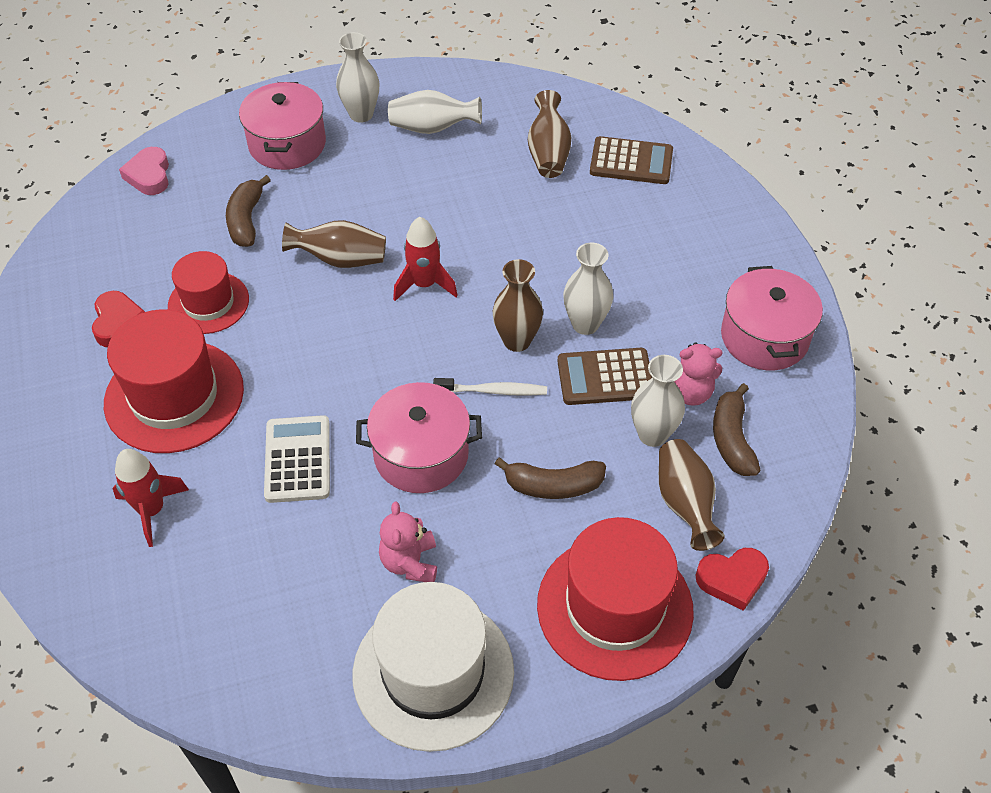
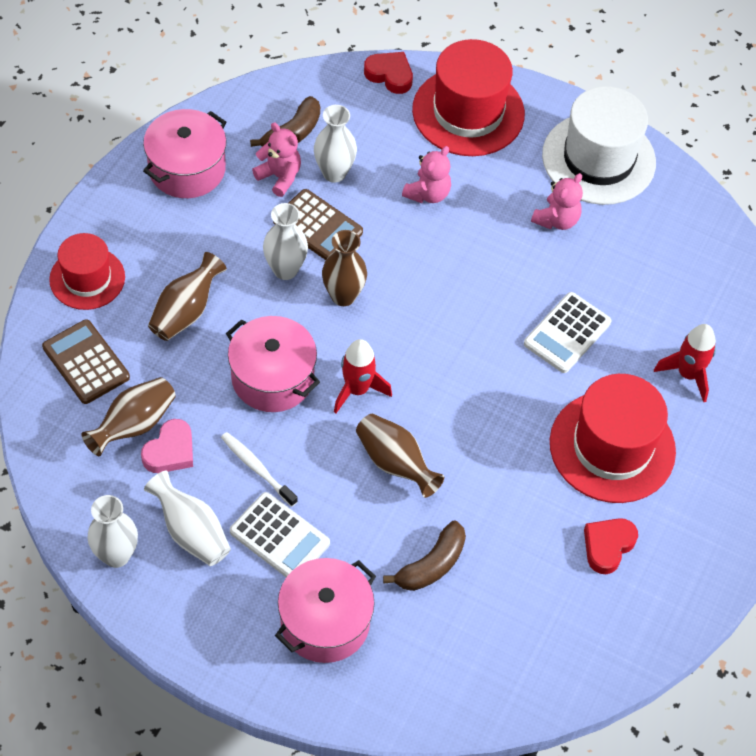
camera: 140 degrees left, 5 degrees up
(149, 175) = (470, 689): pink heart -> pink heart (170, 451)
(208, 303) = (526, 507): red hat -> red hat (87, 278)
(361, 114) = (231, 601): white vase -> white vase (116, 555)
(371, 164) = (279, 537): none -> white calculator
(421, 454) = (486, 274): pink pot -> pink pot (272, 378)
(493, 391) = (397, 276): white toothbrush -> white toothbrush (257, 468)
(553, 485) = (428, 193): brown banana -> pink teddy bear
(685, 503) = (365, 126): brown vase -> brown vase (186, 311)

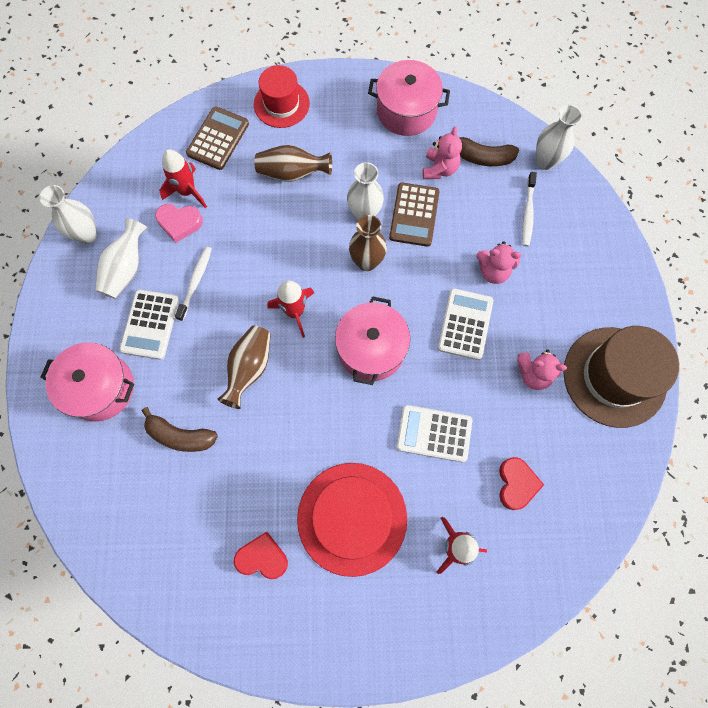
camera: 65 degrees right, 15 degrees up
(134, 425) = (187, 191): brown vase -> red rocket
(272, 378) = (272, 253): pink pot -> pink pot (371, 349)
(334, 173) = (467, 201): white vase -> white vase (545, 161)
(384, 131) = (528, 213): none -> white toothbrush
(390, 75) = (581, 190): red heart -> red heart (516, 484)
(468, 112) = (588, 260): red hat -> none
(469, 247) = (465, 324): none -> white calculator
(598, 159) = (614, 376): white hat -> brown hat

